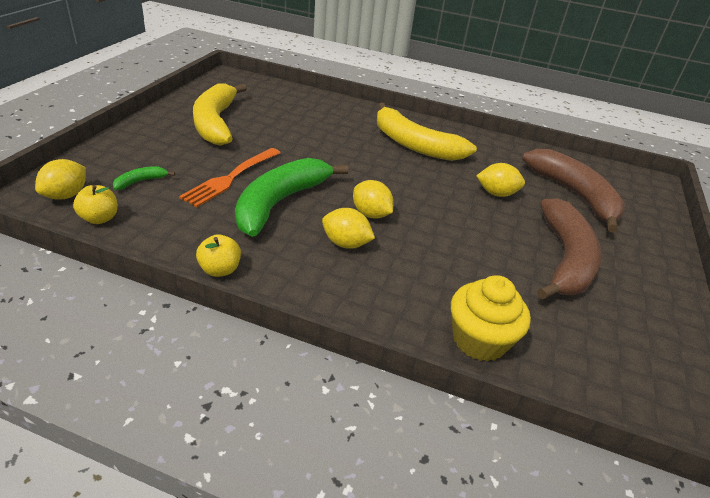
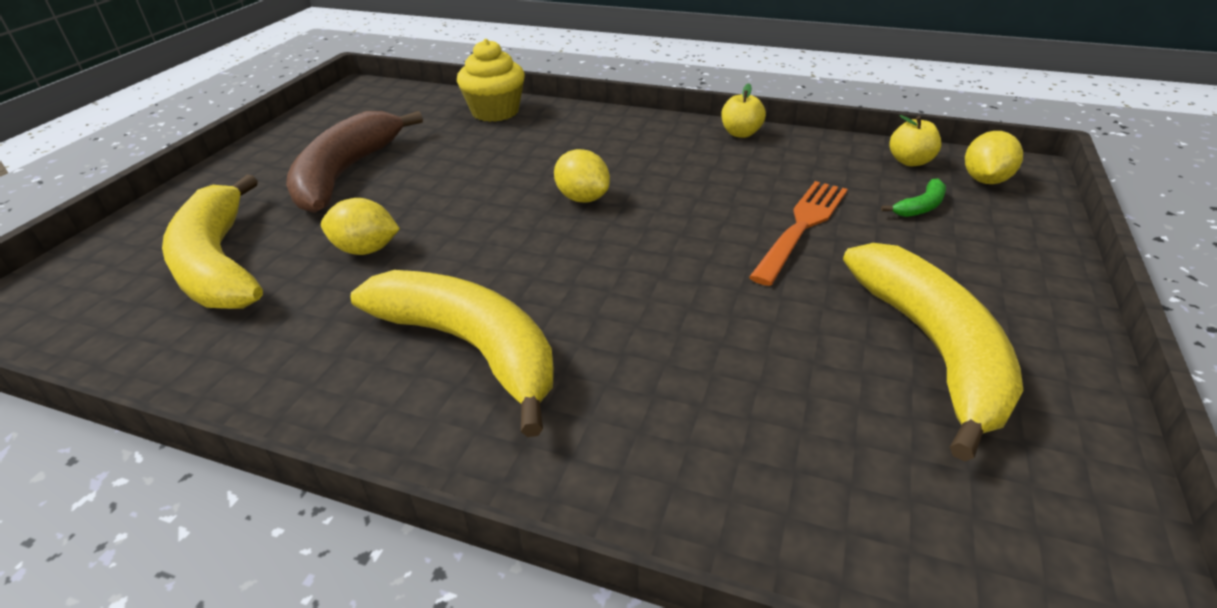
camera: 175 degrees left, 0 degrees up
(280, 203) = (711, 199): green banana -> none
(346, 243) = (615, 164): yellow lemon -> none
(574, 195) = (219, 264): brown banana -> yellow banana

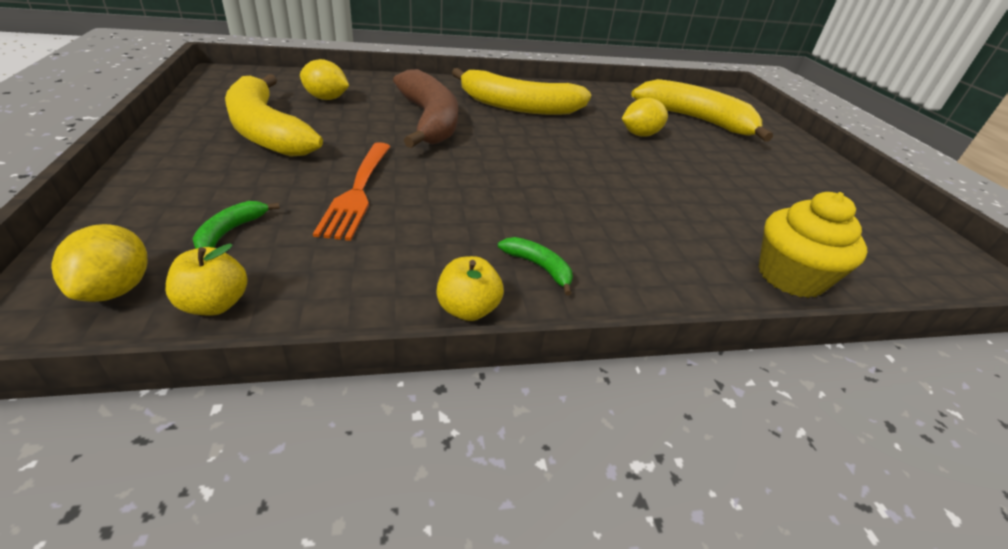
camera: 145 degrees right, 0 degrees up
(346, 173) = (755, 176): brown banana -> brown banana (429, 121)
(582, 198) = (558, 186): yellow lemon -> yellow lemon (326, 98)
(672, 144) = (539, 267): none -> green banana

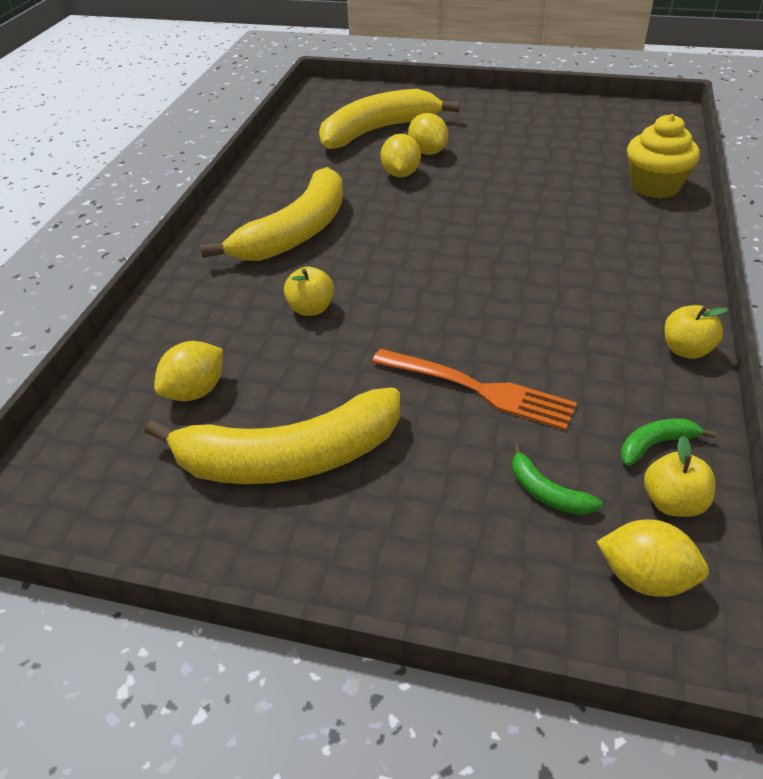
camera: 60 degrees left, 5 degrees up
(429, 121) = (311, 309): brown banana -> yellow apple
(539, 267) = (631, 299): green banana -> green banana (655, 444)
(690, 142) = (427, 152): none -> yellow lemon

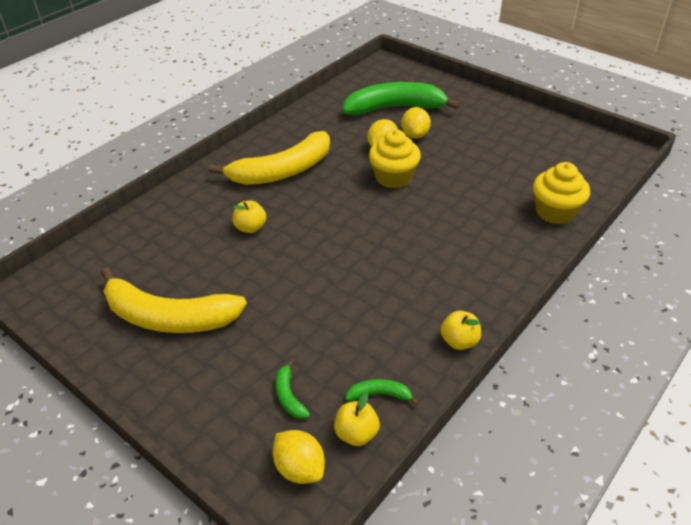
camera: 25 degrees right, 0 degrees up
(195, 391) = (150, 258): yellow lemon -> none
(378, 131) = (395, 108): yellow banana -> green banana
(444, 201) = (393, 177): none -> yellow cupcake
(478, 389) = (304, 317): orange fork -> none

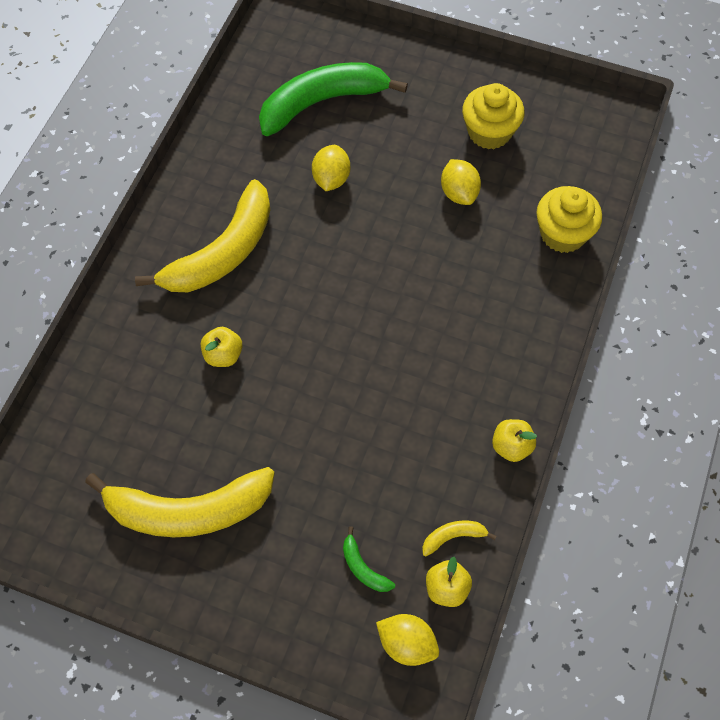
camera: 20 degrees left, 20 degrees up
(379, 394) = (453, 537): green banana -> yellow banana
(393, 177) = (363, 227): yellow cupcake -> yellow cupcake (489, 132)
(415, 135) = (364, 146): yellow lemon -> yellow lemon (459, 193)

